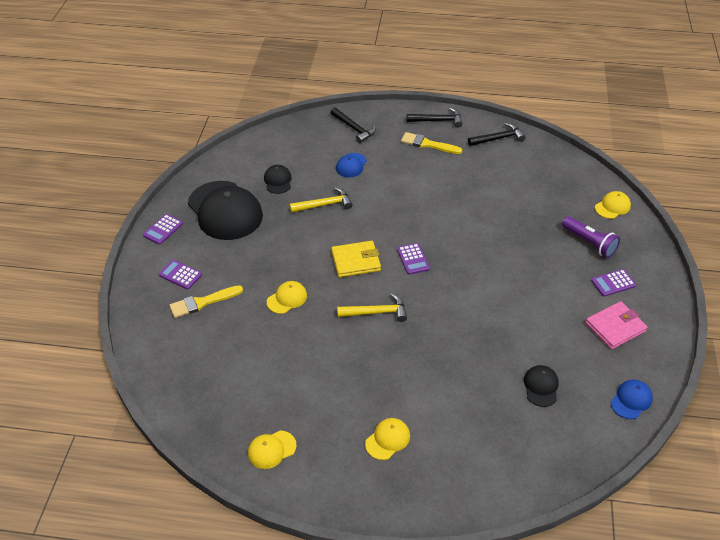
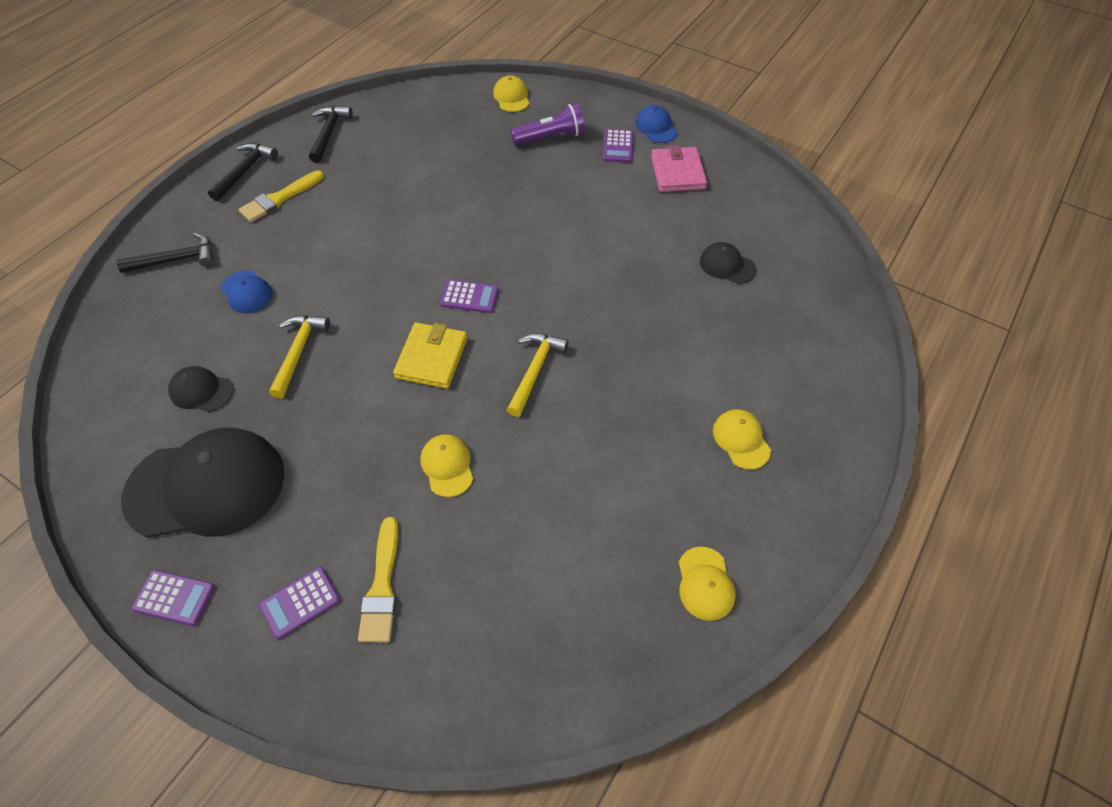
camera: 65 degrees left, 10 degrees up
(163, 229) = (174, 598): purple calculator -> purple calculator turned 45 degrees counterclockwise
(631, 400) = (775, 205): blue cap -> blue cap (656, 127)

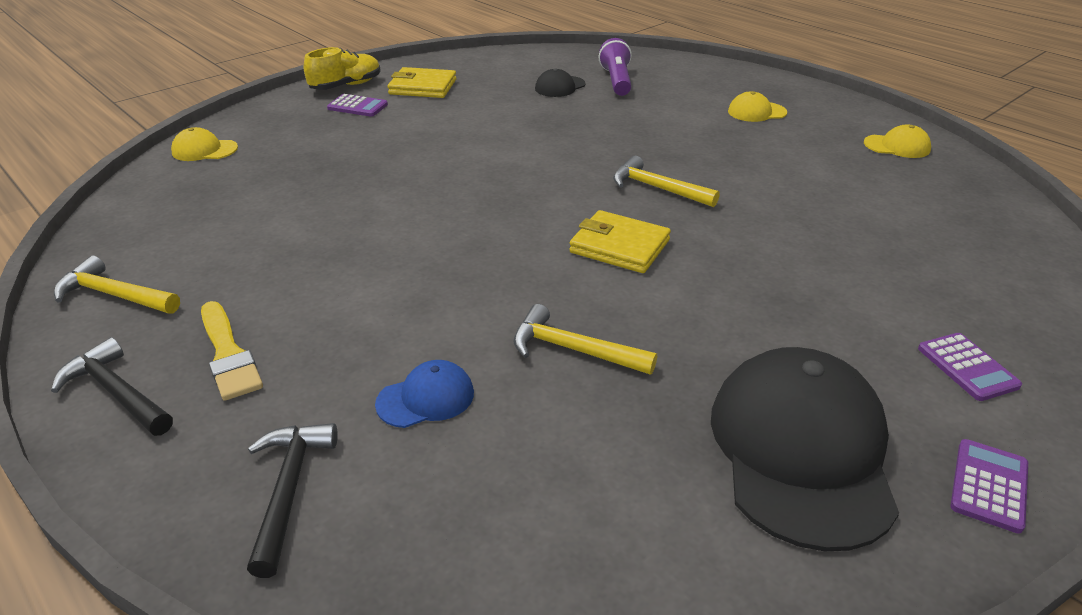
camera: 75 degrees left, 20 degrees down
(201, 391) = (619, 455): black cap -> none
(329, 133) = (115, 295): black hammer -> yellow hammer
(382, 586) = (933, 306): yellow brush -> none
(447, 466) = (775, 251): yellow cap -> none
(469, 297) = (534, 213): purple calculator -> none
(551, 137) = (306, 137): purple flashlight -> purple flashlight (616, 81)
(656, 127) = (346, 86): blue cap -> yellow shoe
(677, 173) = (422, 87): pink wallet -> yellow wallet

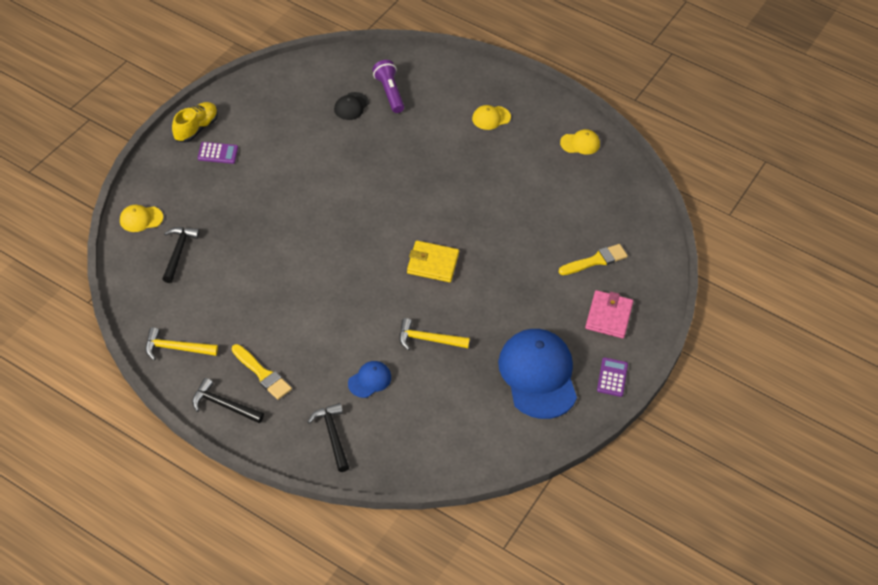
camera: 20 degrees left, 15 degrees up
(224, 187) = (178, 252): none -> black hammer
(422, 87) = (253, 121): yellow wallet -> none
(657, 188) = (443, 209): yellow hammer -> none
(801, 450) = (538, 375): black cap -> blue cap
(932, 280) = (595, 260): none -> yellow brush
(967, 367) = (608, 316): purple calculator -> pink wallet

